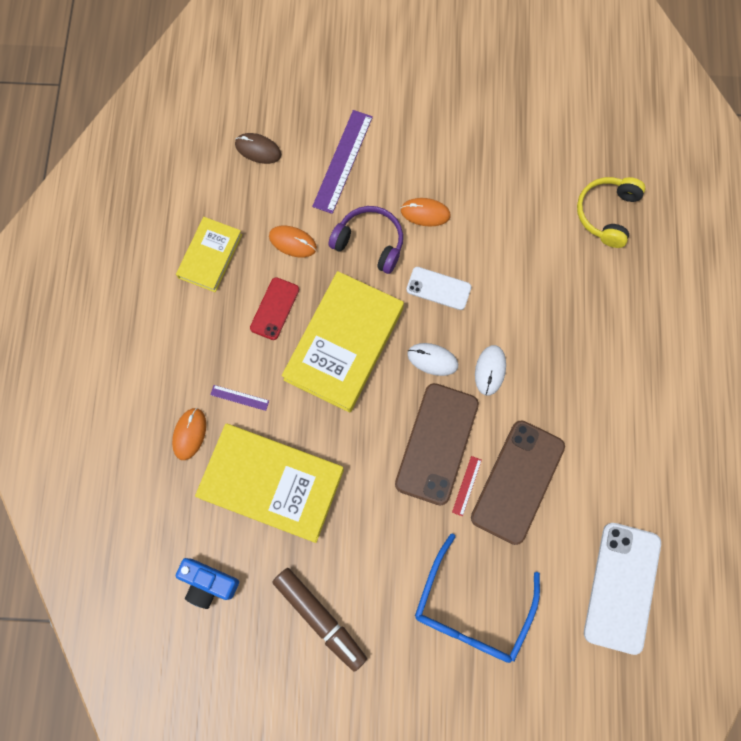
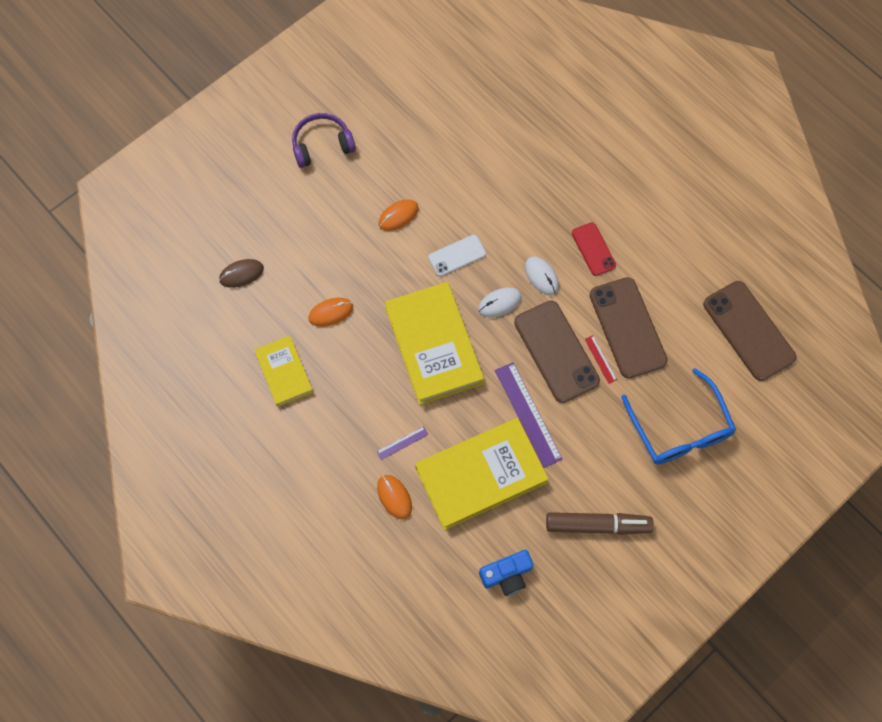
camera: 45 degrees left, 5 degrees down
(274, 308) = (364, 366): red phone -> red phone (593, 249)
(343, 161) = (308, 231): purple ruler -> purple ruler (528, 414)
(369, 243) = (382, 267): purple headphones -> purple headphones (322, 145)
(607, 214) = (512, 115): yellow headphones -> none
(622, 587) = (748, 330): white phone -> brown phone

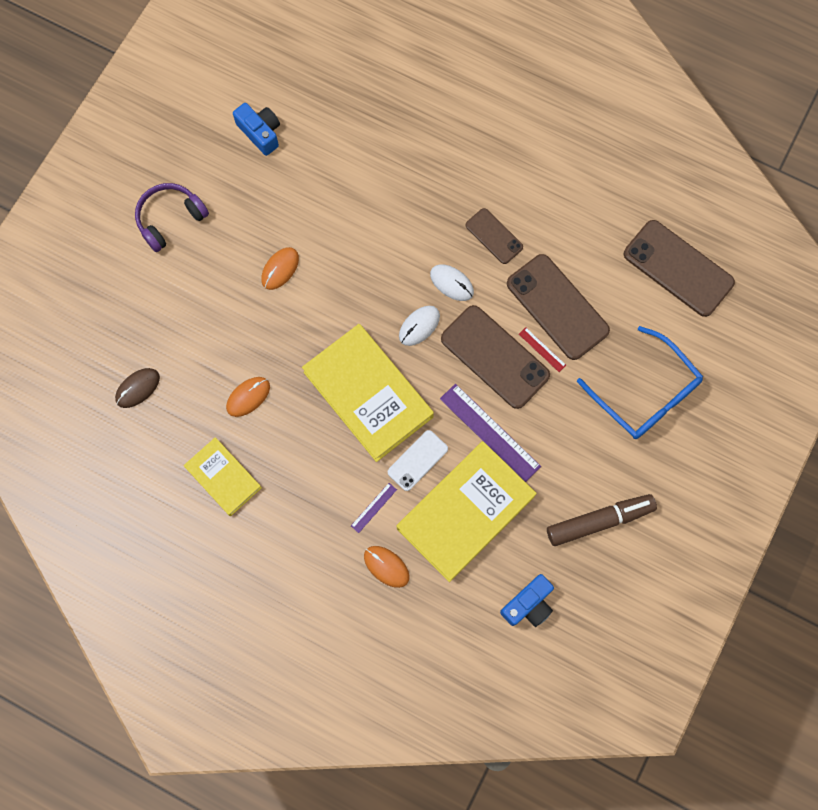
camera: 20 degrees left, 5 degrees up
(424, 99) = (260, 133): none -> blue camera
(457, 255) = (357, 291): white phone -> white phone (417, 460)
(593, 249) = (494, 236): red phone -> brown phone

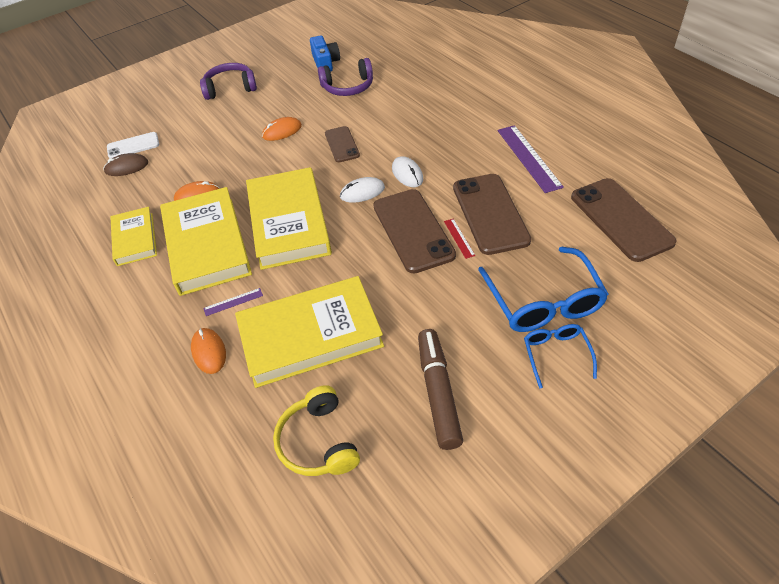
camera: 30 degrees right, 25 degrees down
(303, 455) = (207, 245): none -> yellow book
(313, 168) = (348, 87): none -> purple headphones
(417, 460) = (296, 281): white phone -> white phone (133, 146)
(490, 432) = (374, 282): purple ruler -> purple ruler (528, 158)
(494, 236) = (461, 155): brown phone -> brown phone (342, 144)
(528, 604) = (318, 442): blue camera -> yellow headphones
(599, 521) = (438, 393): brown marker -> brown marker turned 105 degrees counterclockwise
(676, 444) = (556, 354): none -> blue glasses

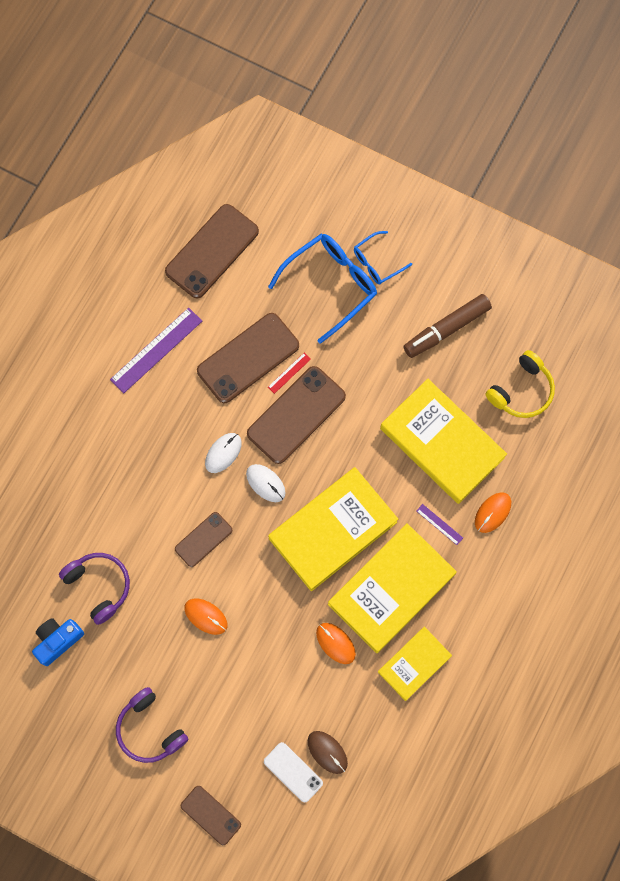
camera: 120 degrees left, 25 degrees up
(150, 101) = (210, 815): none -> brown phone

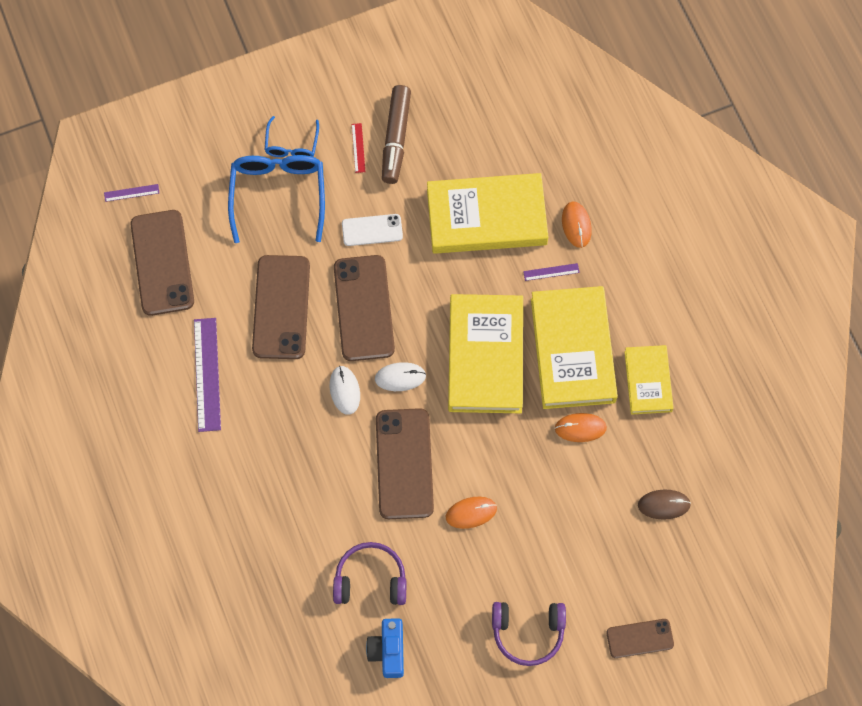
camera: 50 degrees left, 5 degrees down
(203, 539) = (404, 464): brown phone -> brown phone, size x1.80
(246, 187) = (131, 193): none -> purple ruler
(289, 373) = (323, 285): red ruler -> red ruler (358, 148)
(293, 772) = (658, 544): white phone -> white phone (372, 230)
(521, 391) = (496, 125): yellow headphones -> none

